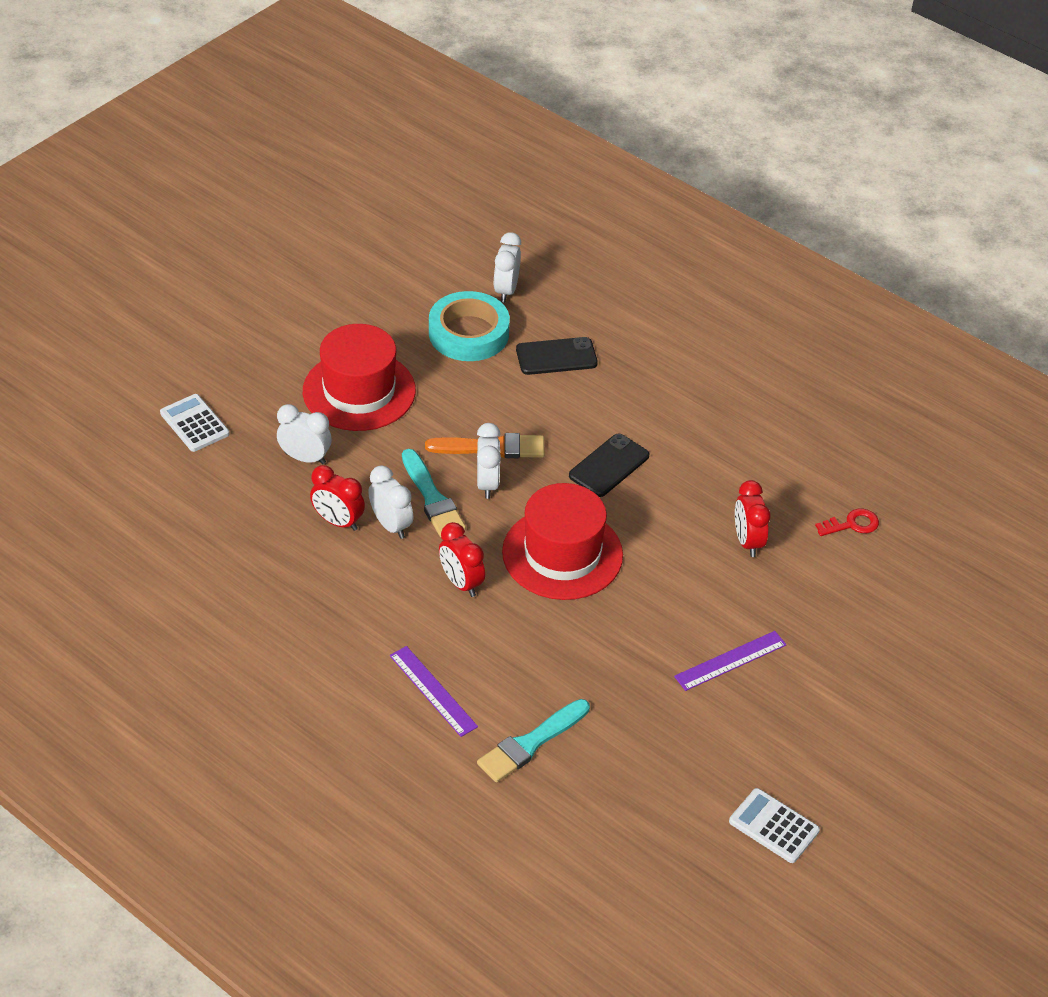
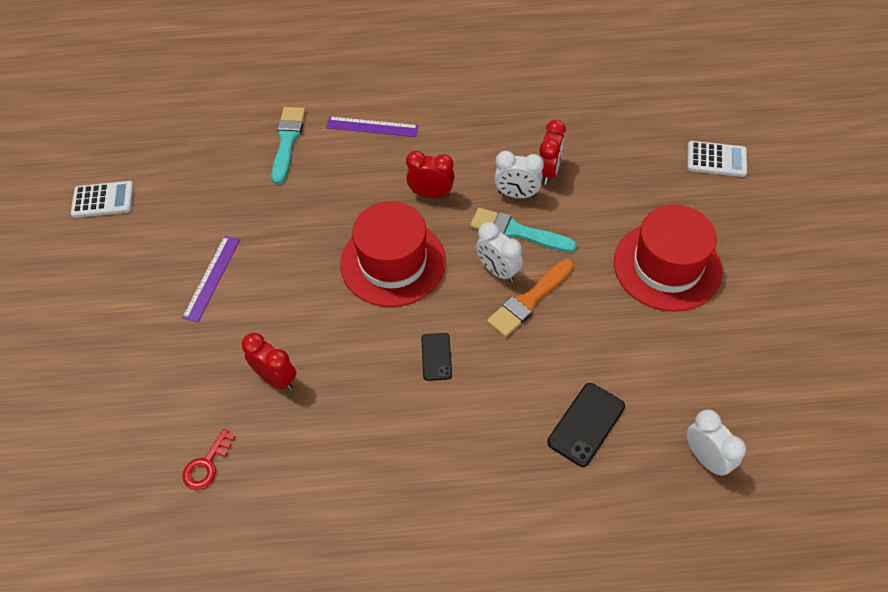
camera: 140 degrees right, 10 degrees up
(305, 458) = (625, 193): white clock -> none
(338, 522) = (548, 171): red clock -> red clock turned 120 degrees clockwise
(468, 333) = (672, 385): turquoise tape -> none
(609, 466) = (436, 357): black phone -> black phone, size x0.65

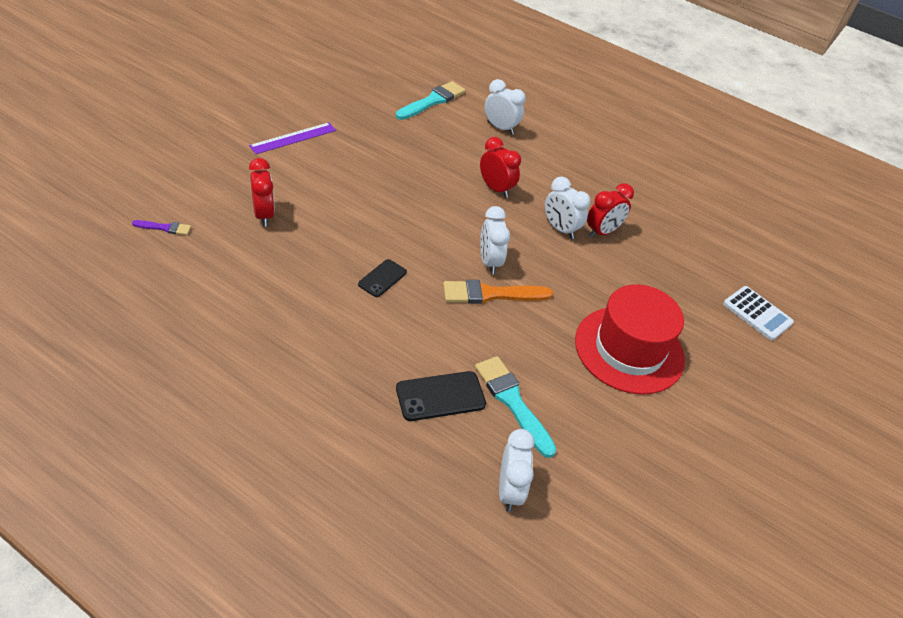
camera: 30 degrees right, 10 degrees down
(103, 200) = (281, 60): white calculator -> none
(206, 465) = (164, 228): red key -> purple brush
(372, 127) = (500, 128): purple ruler -> white clock
(393, 262) = (420, 207): red hat -> none
(518, 232) = (533, 250): turquoise brush -> turquoise brush (513, 402)

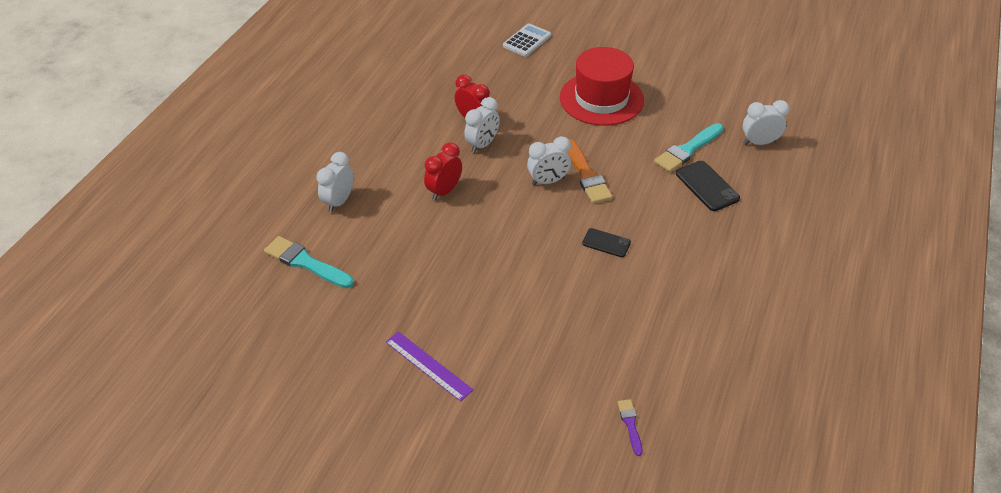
camera: 95 degrees left, 0 degrees up
(263, 215) = (568, 350): red clock -> none

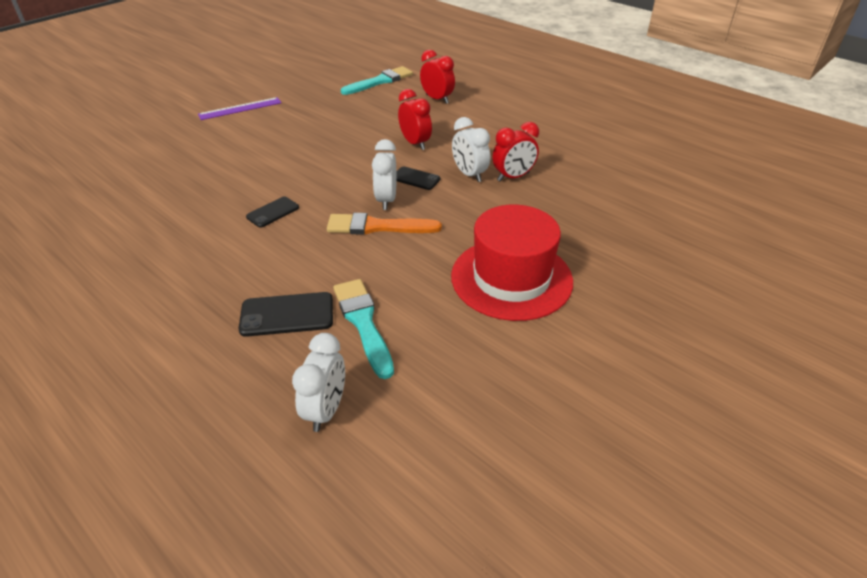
camera: 110 degrees right, 5 degrees down
(339, 201) = (437, 99): white clock -> red clock
(506, 174) = (416, 178): none -> black phone
(527, 41) = (670, 249): white calculator -> none
(630, 424) = (90, 172): purple brush -> none

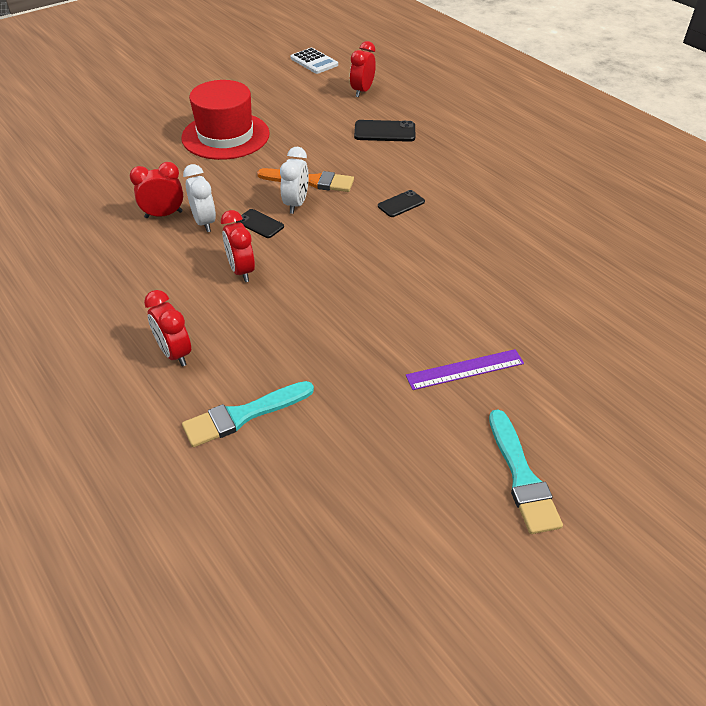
camera: 170 degrees left, 5 degrees up
(326, 410) = (362, 91): white clock -> red clock
(363, 323) = (335, 122): turquoise brush -> turquoise brush (521, 476)
(442, 505) = (314, 62): none -> white calculator

